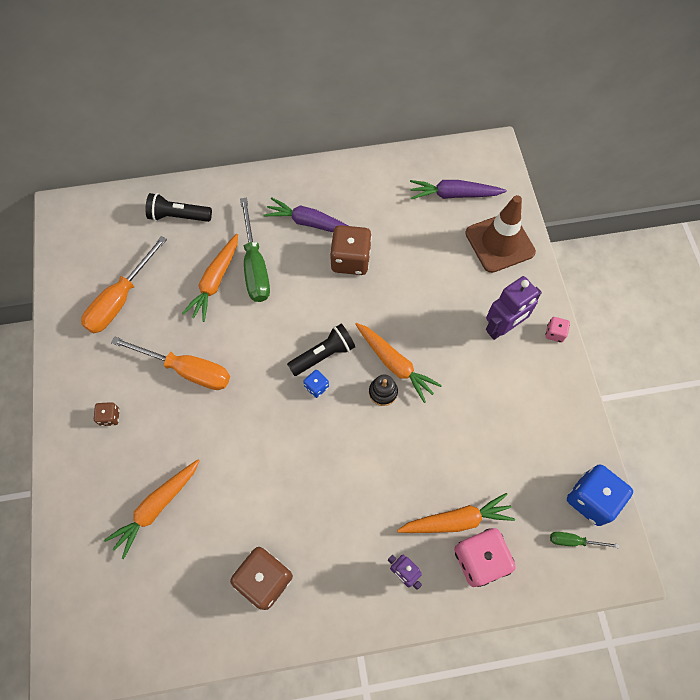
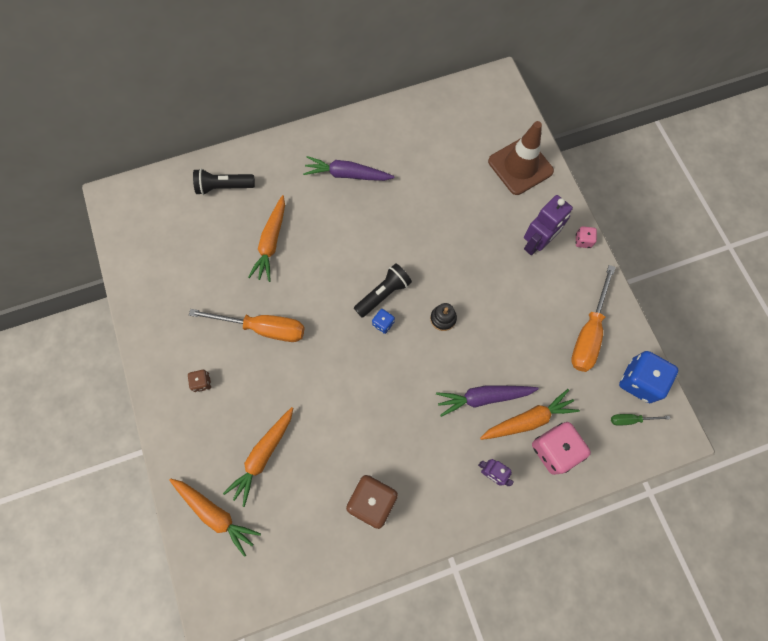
camera: 10 degrees left, 5 degrees up
(120, 299) = (187, 273): orange screwdriver -> orange screwdriver (588, 333)
(255, 266) = (305, 222): green screwdriver -> none
(350, 260) = (390, 203): brown dice -> none
(395, 364) = (448, 291): orange carrot -> orange carrot (215, 514)
(454, 194) = (471, 128): purple carrot -> purple carrot (483, 397)

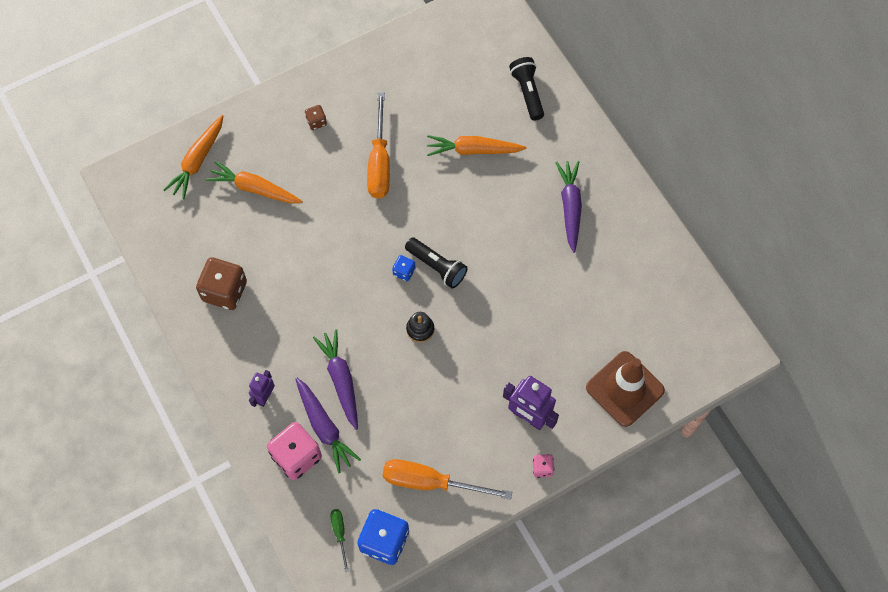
camera: 80 degrees right, 5 degrees down
(528, 419) = (324, 427): orange carrot -> purple carrot

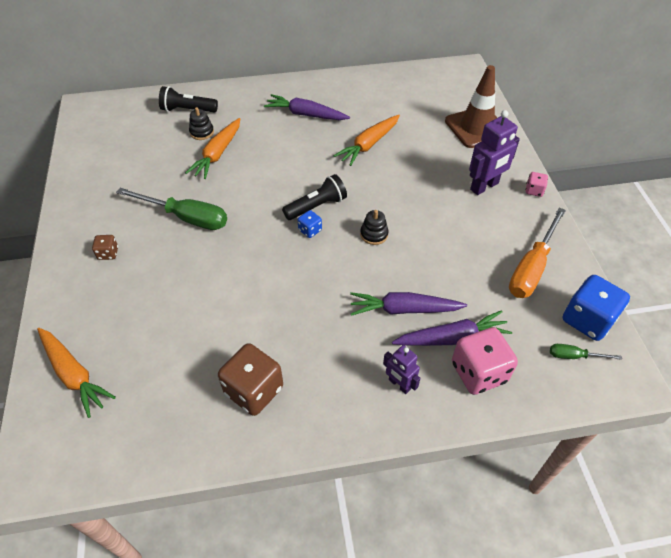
camera: 70 degrees left, 15 degrees down
(254, 188) = (146, 327): orange carrot -> orange carrot (369, 144)
(379, 162) = (186, 218): orange screwdriver -> green screwdriver
(499, 121) = (202, 132): none -> black stacking toy

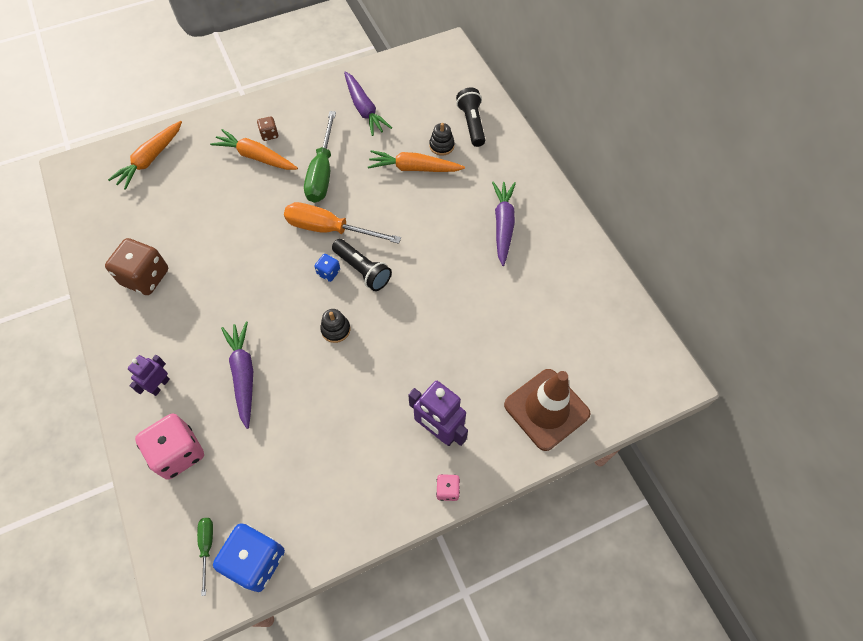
camera: 75 degrees right, 10 degrees up
(369, 144) = (473, 297): orange carrot -> orange carrot (256, 157)
(452, 338) = (215, 423): purple carrot -> purple carrot (364, 109)
(531, 268) = (320, 495): orange screwdriver -> orange screwdriver (329, 229)

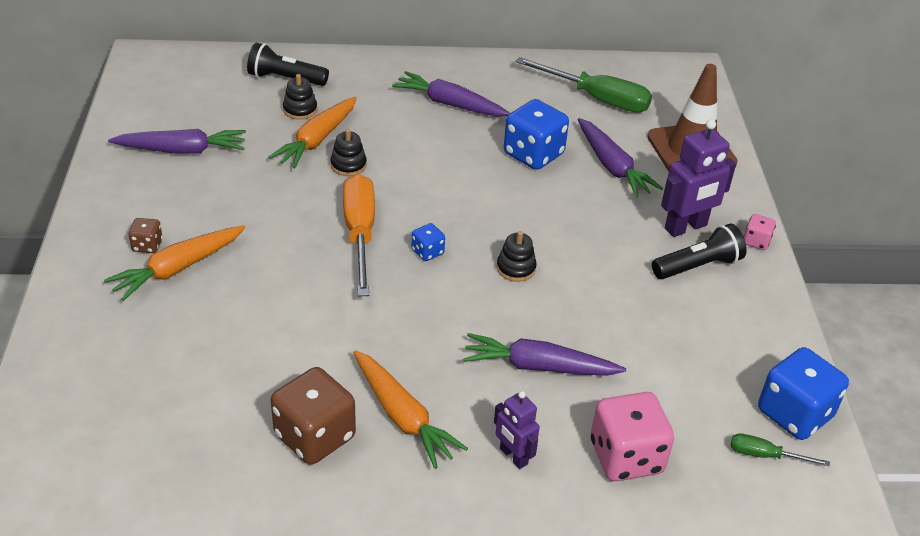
camera: 70 degrees left, 20 degrees down
(150, 159) = (80, 385): orange carrot -> orange carrot (402, 416)
(322, 172) = (260, 215): green screwdriver -> green screwdriver (597, 99)
(329, 229) = (360, 233): orange screwdriver -> orange screwdriver turned 135 degrees clockwise
(362, 270) = (443, 223): black flashlight -> black flashlight (698, 266)
(396, 195) = (348, 165): none -> black stacking toy
(472, 298) = (533, 154): none -> blue dice
(488, 356) = (612, 166): none -> purple carrot

